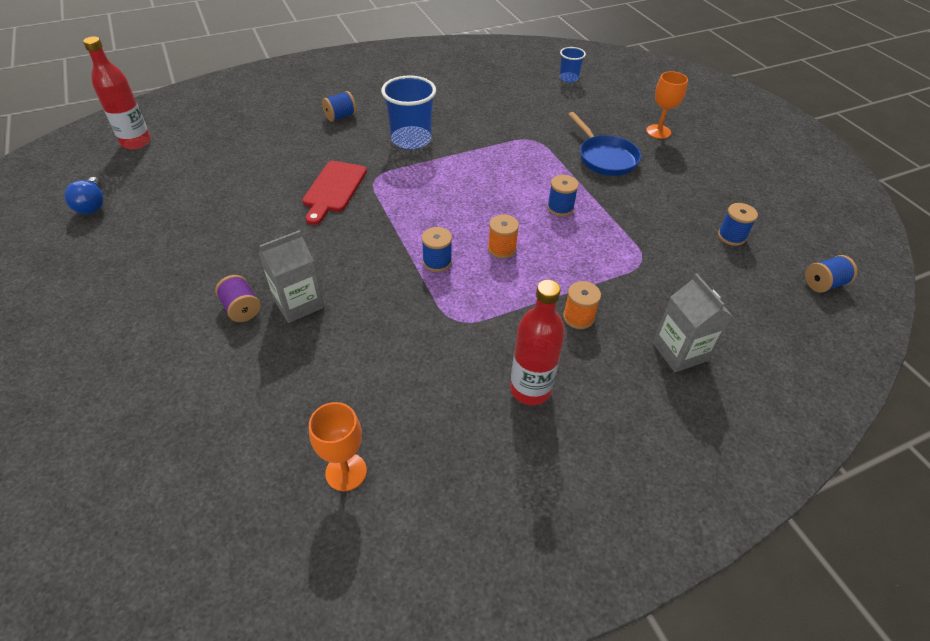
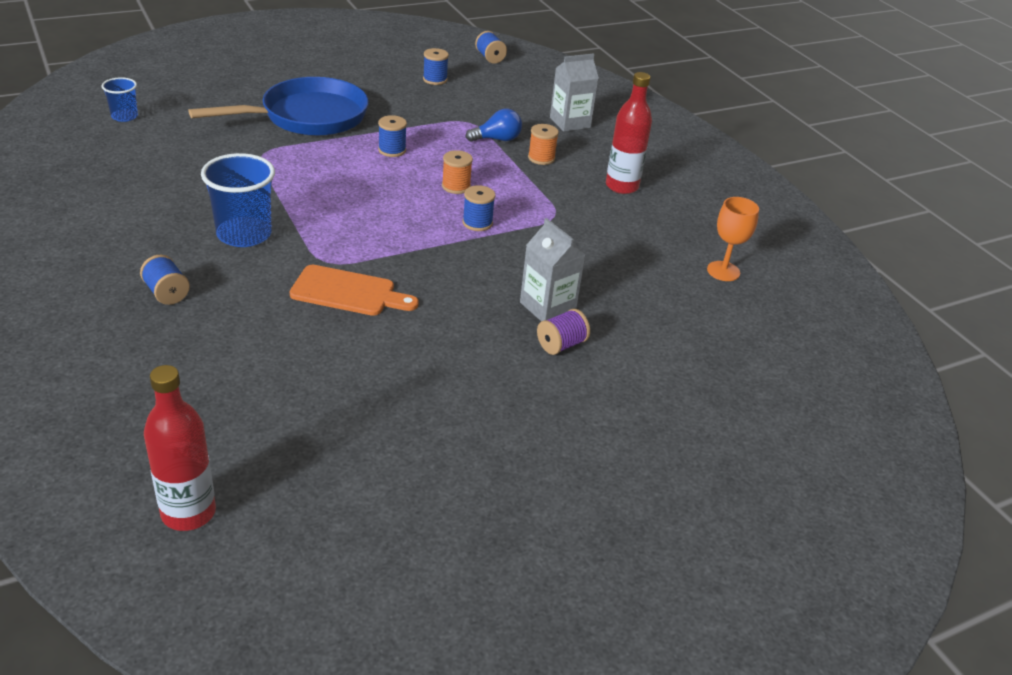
camera: 95 degrees left, 10 degrees down
(92, 205) = (369, 523): blue light bulb -> blue light bulb (497, 139)
(333, 189) = (348, 292): red cutting board -> orange cutting board
(605, 158) = (307, 117): blue pan -> blue pan, size x1.59
(658, 131) = (263, 83): orange goblet -> none

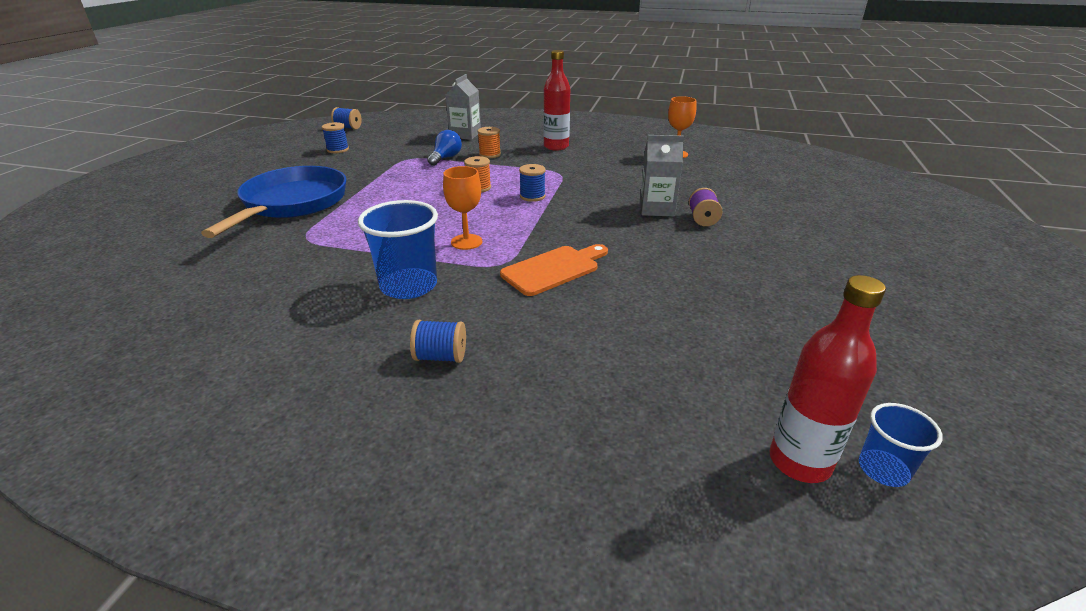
camera: 45 degrees left, 5 degrees down
(124, 116) = (110, 281): blue cup -> blue cup (883, 469)
(344, 228) = (466, 242): none -> orange goblet
(392, 150) = (396, 191): blue spool -> none

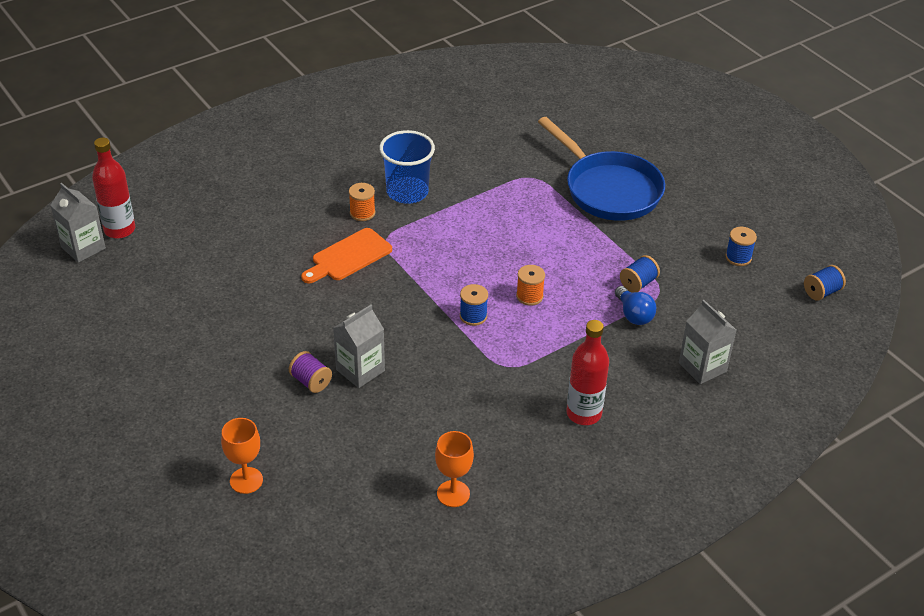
camera: 130 degrees right, 10 degrees up
(440, 357) = (323, 173): blue spool -> blue spool (638, 283)
(466, 242) = (435, 240): orange goblet -> orange goblet (246, 480)
(490, 154) = (612, 349): orange spool -> orange spool (362, 213)
(554, 269) = (348, 257): orange cutting board -> orange cutting board turned 45 degrees clockwise
(883, 469) = (83, 247): blue cup -> grey carton

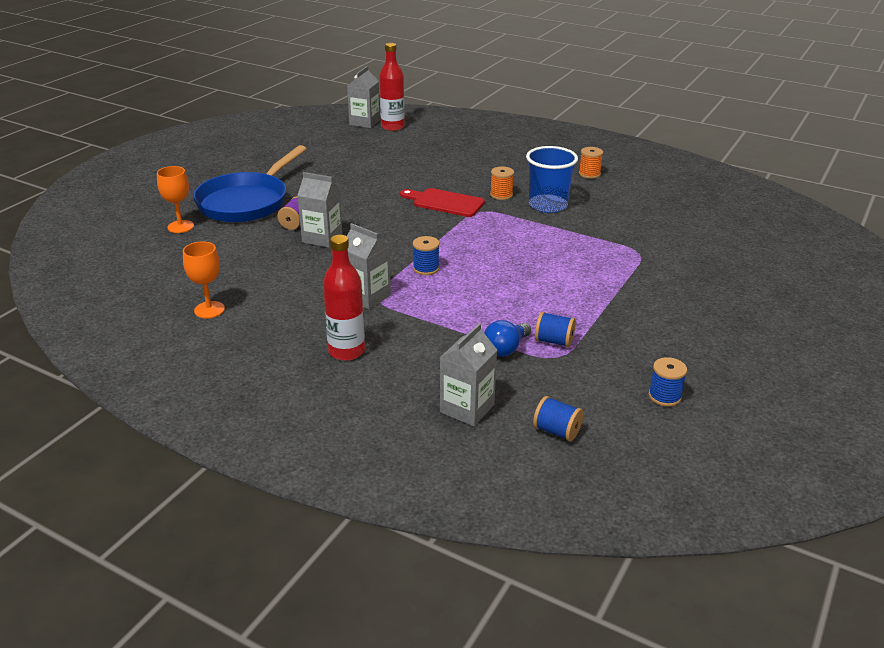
camera: 65 degrees right, 10 degrees down
(348, 257) = (445, 202): orange cutting board -> red cutting board
(499, 372) = (367, 297): none -> grey carton
(529, 296) = (477, 288): orange spool -> orange spool (589, 174)
(608, 189) = (673, 294): blue pan -> blue pan (247, 202)
(821, 292) = (674, 473): blue spool -> blue spool (557, 431)

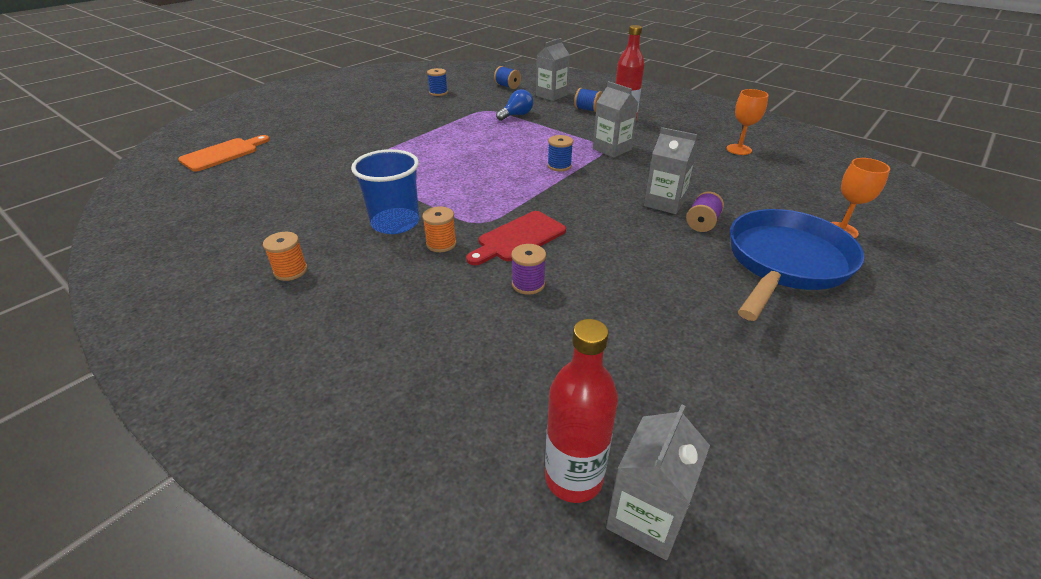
camera: 170 degrees left, 5 degrees up
(429, 179) = (528, 284): none -> purple spool
(445, 202) = (518, 238): red cutting board -> red cutting board turned 105 degrees clockwise
(554, 341) = (482, 116): blue spool -> blue spool (587, 109)
(795, 253) = (223, 154): none -> orange cutting board

